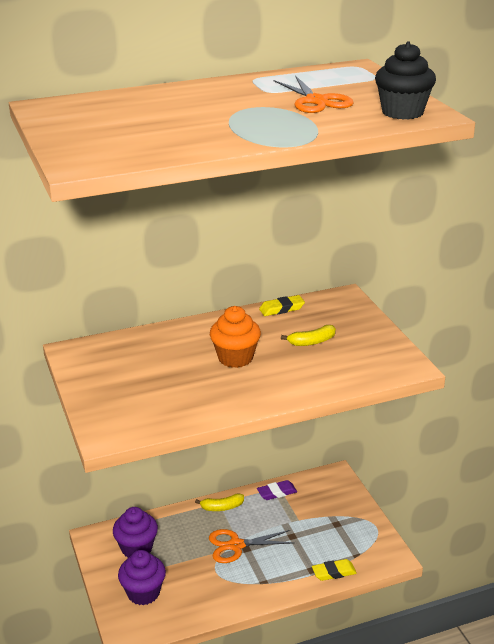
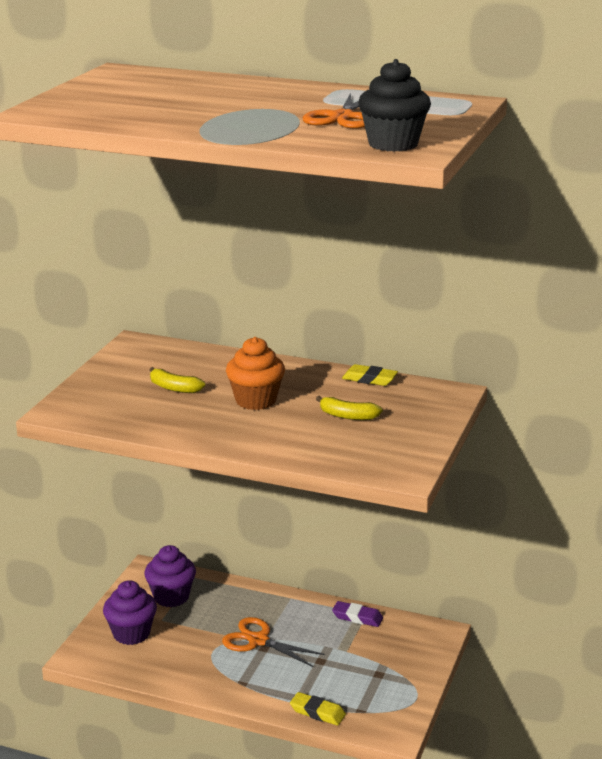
camera: 40 degrees right, 5 degrees down
(222, 507) = (288, 603): yellow banana -> yellow banana (174, 388)

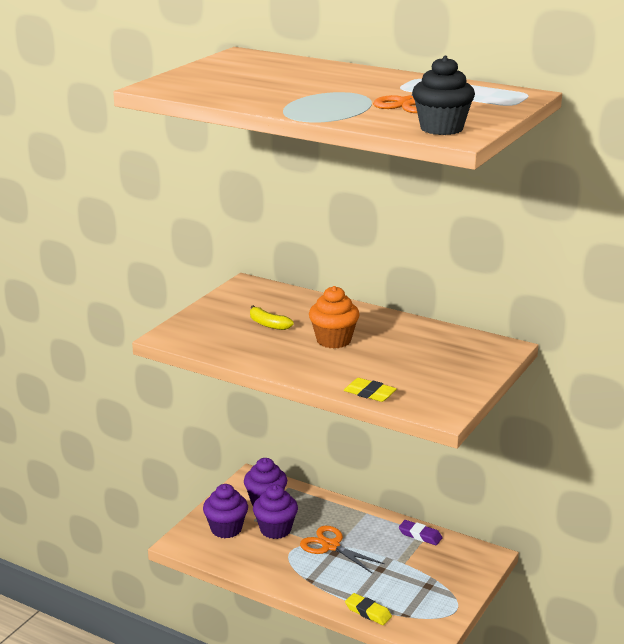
camera: 10 degrees right, 0 degrees up
(190, 628) = (275, 529): none -> purple cupcake
(347, 416) = (408, 360): yellow banana -> none
(369, 379) = (436, 330): yellow eraser -> yellow eraser (370, 393)

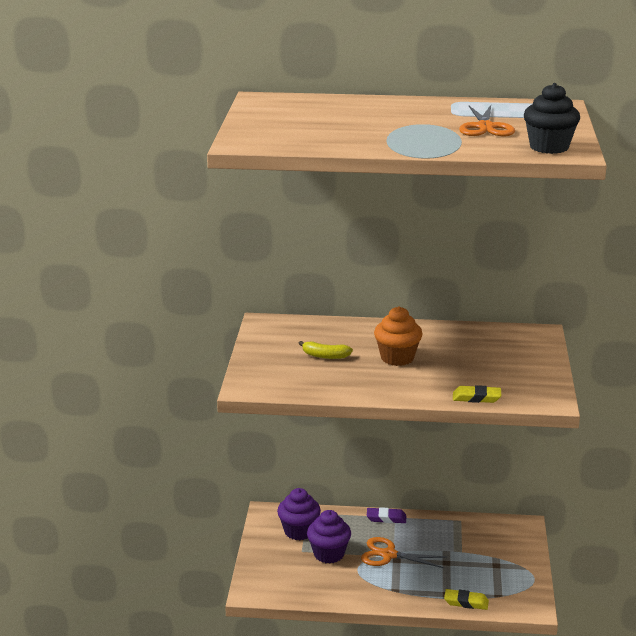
camera: 25 degrees left, 0 degrees up
(226, 529) = (284, 566): purple cupcake -> none
(420, 535) = (456, 524): purple eraser -> purple eraser (386, 518)

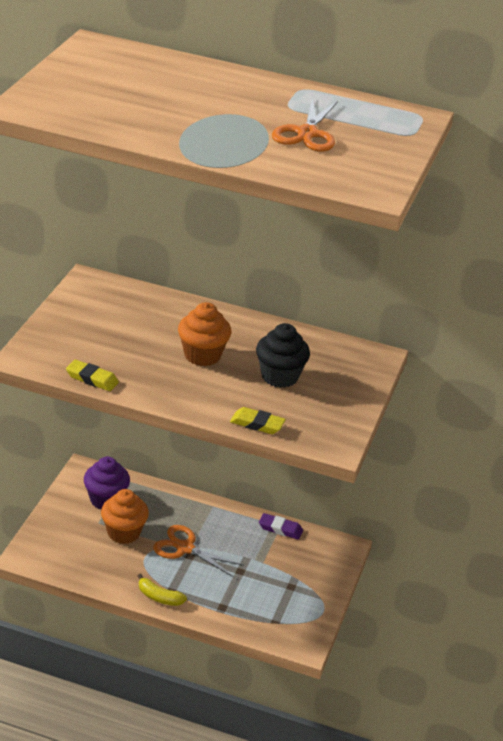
camera: 10 degrees right, 10 degrees up
(325, 356) = (128, 336): yellow banana -> yellow banana (159, 597)
(328, 554) = (123, 533): purple cupcake -> orange cupcake
(386, 518) = (203, 505): purple eraser -> purple eraser (280, 529)
(466, 602) = (238, 621): yellow eraser -> yellow eraser (92, 379)
(549, 147) = (354, 177): black cupcake -> black cupcake (279, 376)

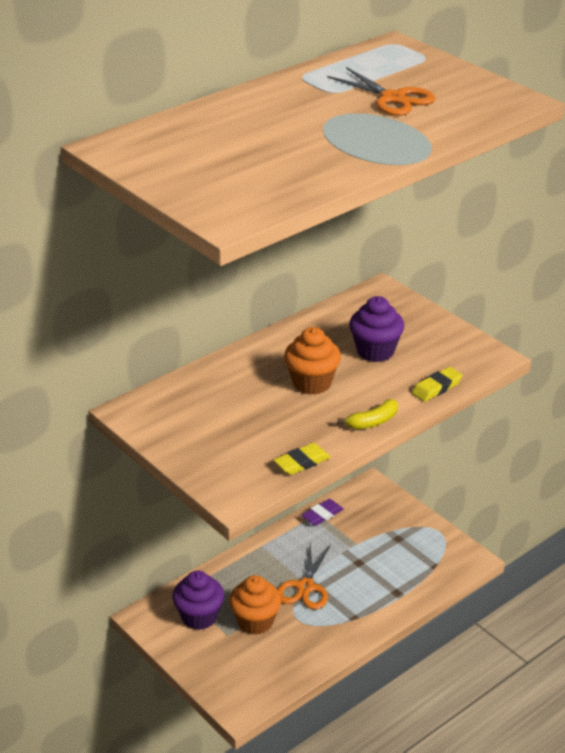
camera: 55 degrees left, 0 degrees up
(159, 597) = (358, 630): yellow banana -> yellow banana (372, 422)
(185, 548) = (305, 587): orange scissors -> orange scissors turned 45 degrees counterclockwise
(279, 376) = (375, 351): black cupcake -> purple cupcake

